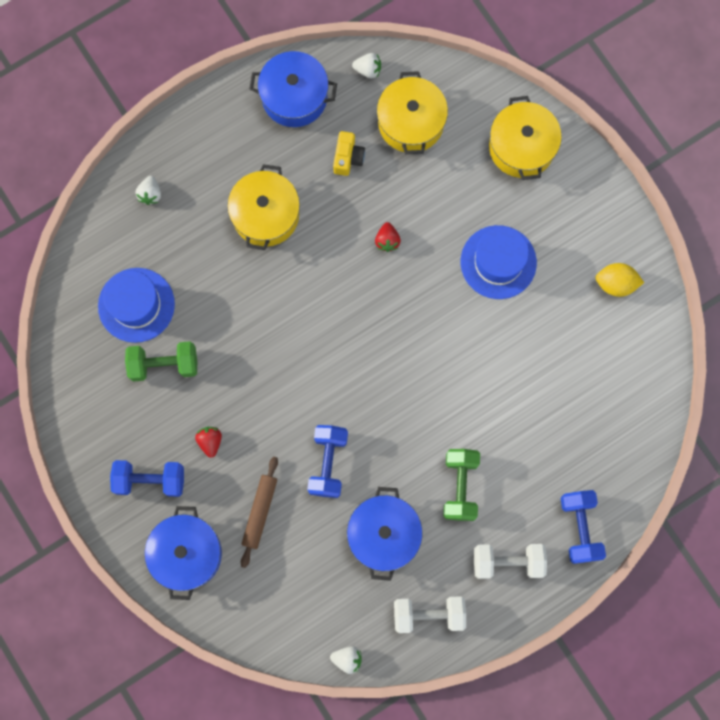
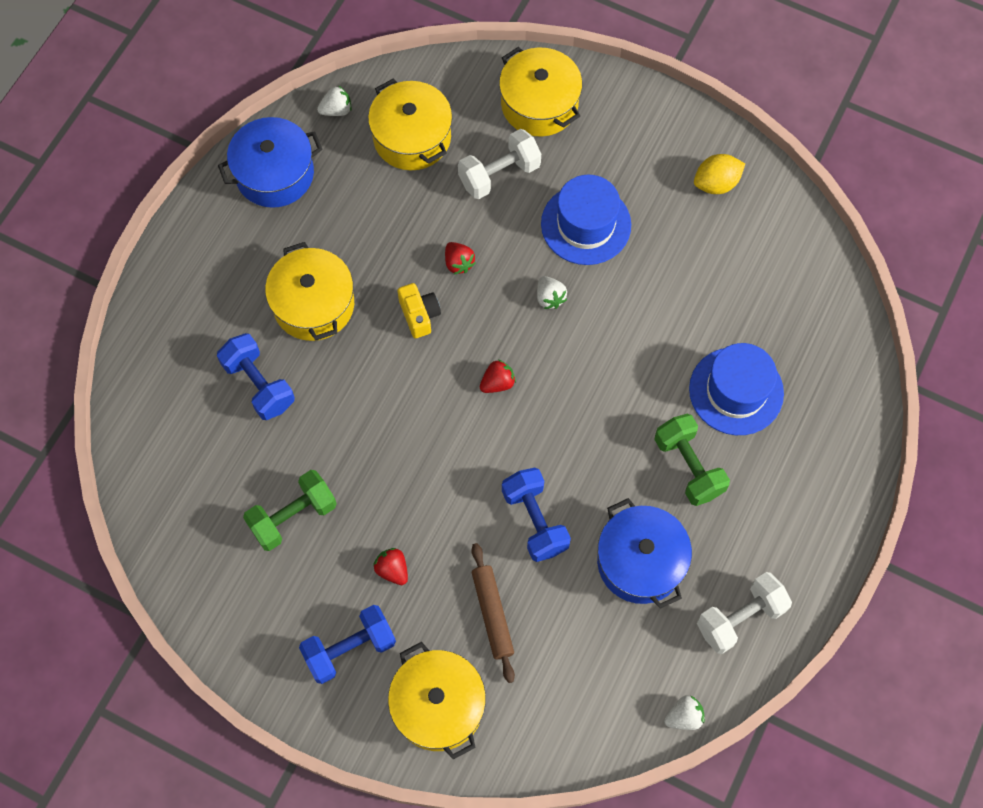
camera: 30 degrees left, 10 degrees down
(136, 305) = (225, 471): blue hat -> blue hat (736, 391)
(150, 194) = (174, 348): white strawberry -> white strawberry (549, 298)
(187, 553) = (438, 705): blue pot -> yellow pot
(348, 158) = (367, 204): yellow camera -> yellow camera (419, 315)
(361, 347) = (497, 383): none -> red strawberry
(507, 561) = (786, 515): white dumbbell -> white dumbbell (499, 174)
(579, 528) = (836, 439): blue dumbbell -> blue dumbbell (259, 384)

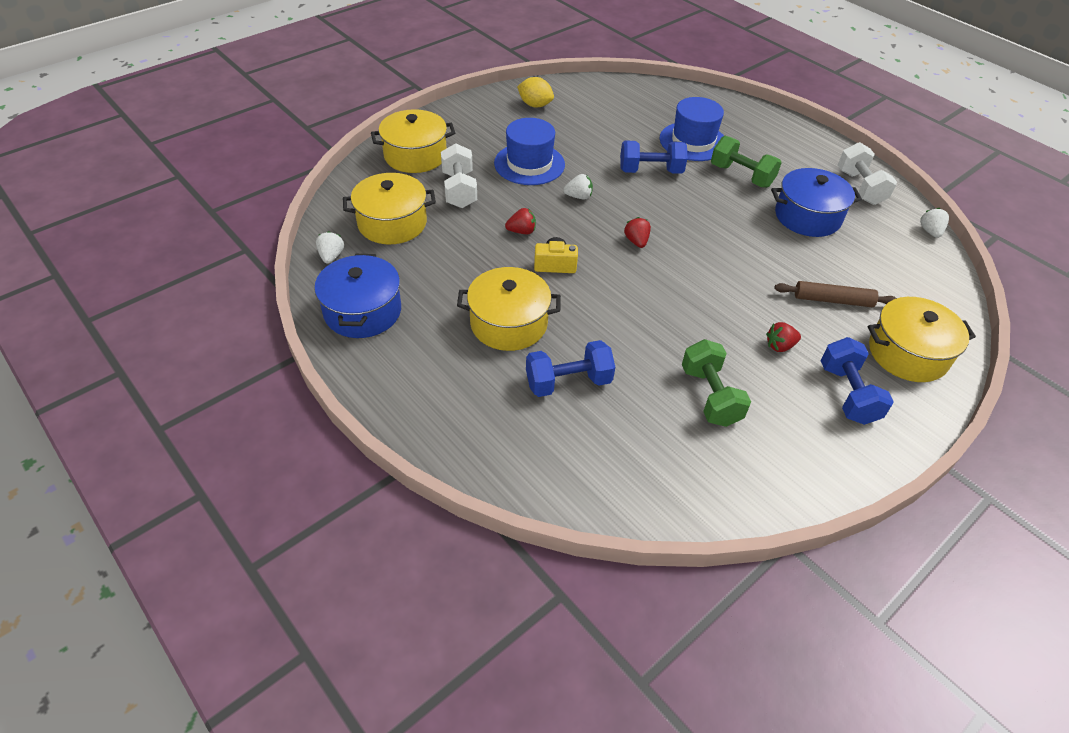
camera: 70 degrees left, 20 degrees down
(535, 520) = (760, 256): blue dumbbell -> blue dumbbell (650, 171)
(688, 466) = (741, 176): green dumbbell -> green dumbbell turned 45 degrees clockwise
(716, 183) = (535, 105): yellow lemon -> yellow lemon turned 60 degrees counterclockwise

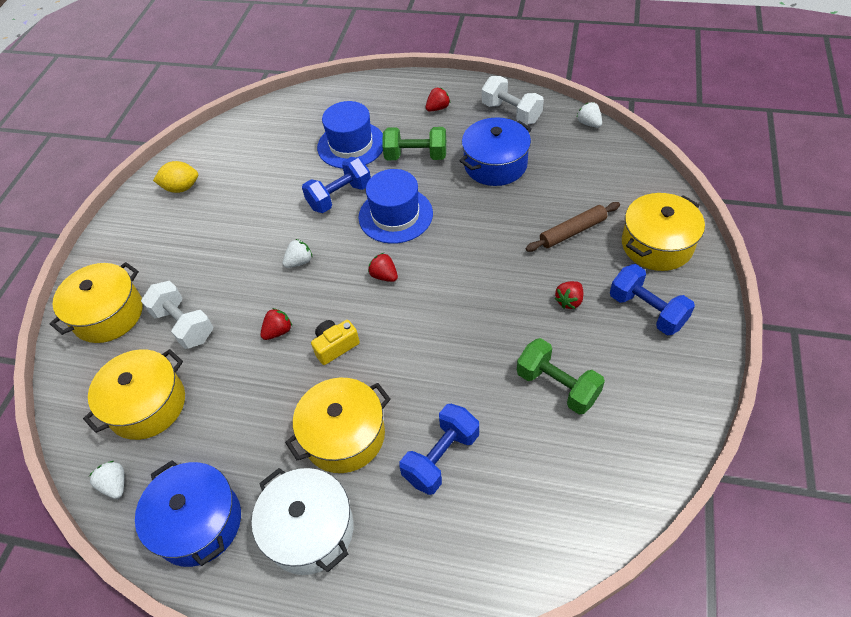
camera: 30 degrees left, 5 degrees up
(431, 363) = (310, 529): none -> white pot
(529, 164) = (227, 255): blue hat -> blue hat (395, 215)
(794, 152) = (438, 108): none -> red strawberry

